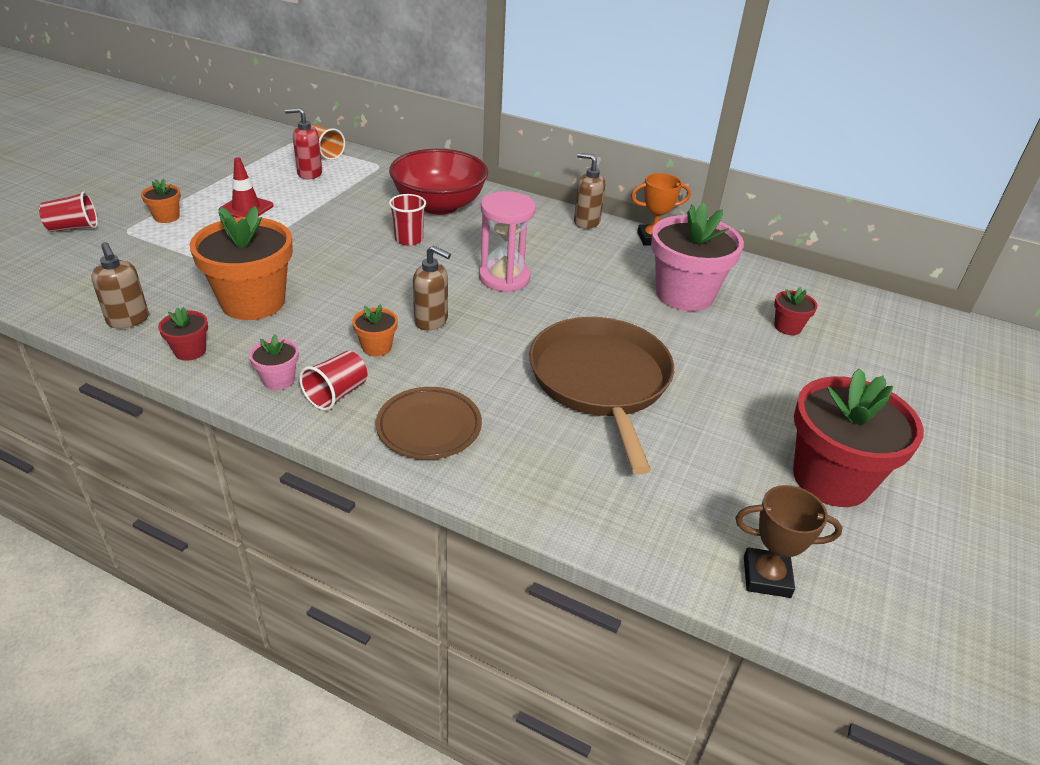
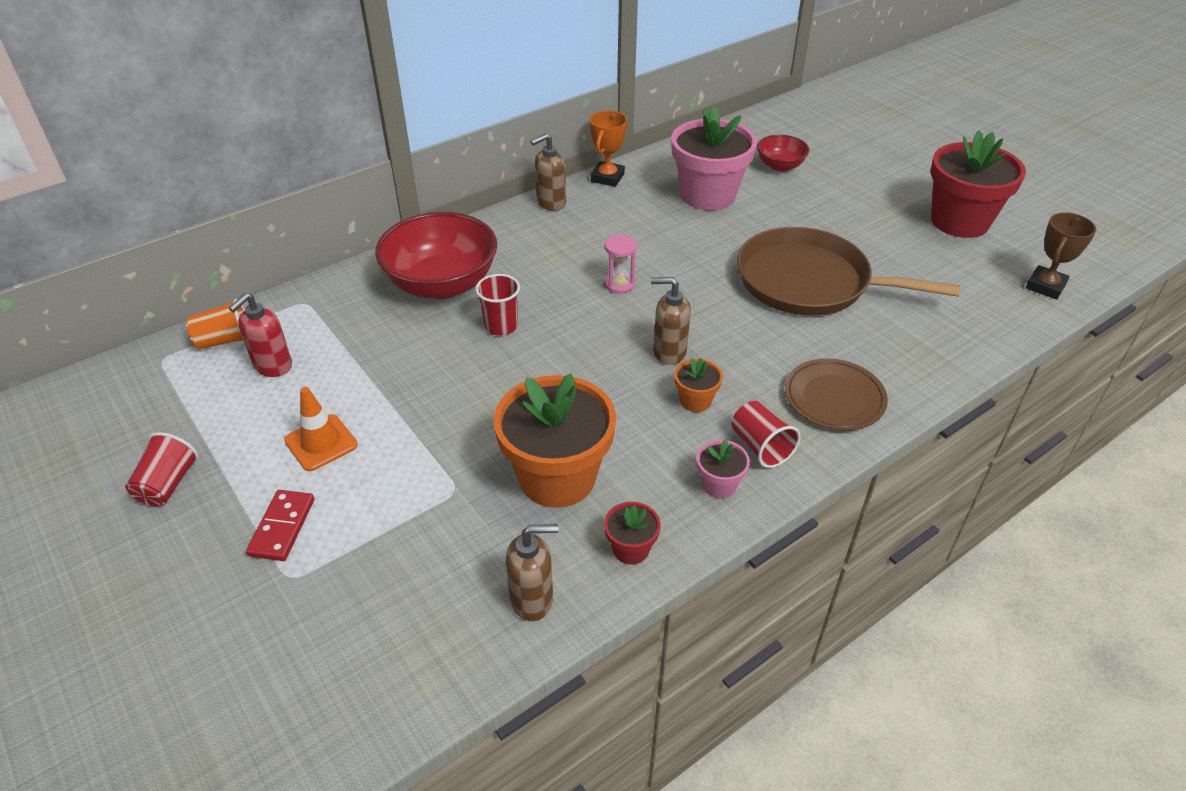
camera: 60 degrees left, 5 degrees up
(74, 228) = (233, 639): red cup -> red cup (168, 484)
(166, 217) = (282, 527): orange flower pot -> red domino
(246, 208) = (321, 443): red traffic cone -> orange traffic cone
(431, 321) = (669, 352): brown soap dispenser -> brown soap dispenser turned 135 degrees counterclockwise
(504, 278) = (619, 284): pink hourglass -> pink hourglass, size x0.56
(787, 327) = (780, 166): red flower pot -> red bowl

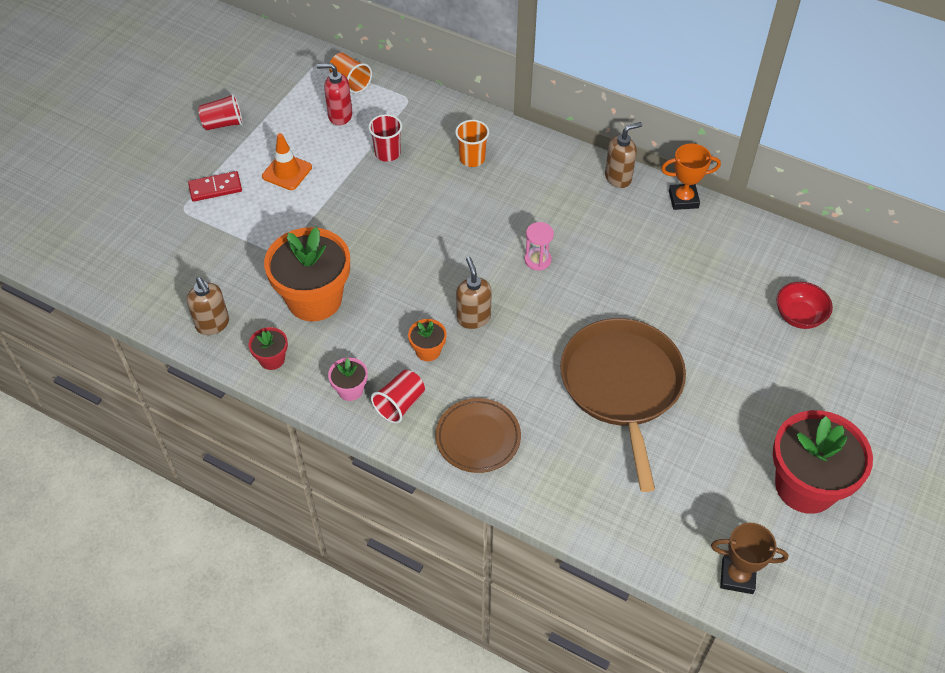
camera: 65 degrees right, 10 degrees up
(442, 284) = (472, 159): red bowl -> orange cup
(501, 326) = (446, 210): red cup -> red cup (387, 153)
(551, 203) = (618, 177): brown soap dispenser -> brown soap dispenser turned 120 degrees clockwise
(708, 195) = (707, 277): pink flower pot -> none

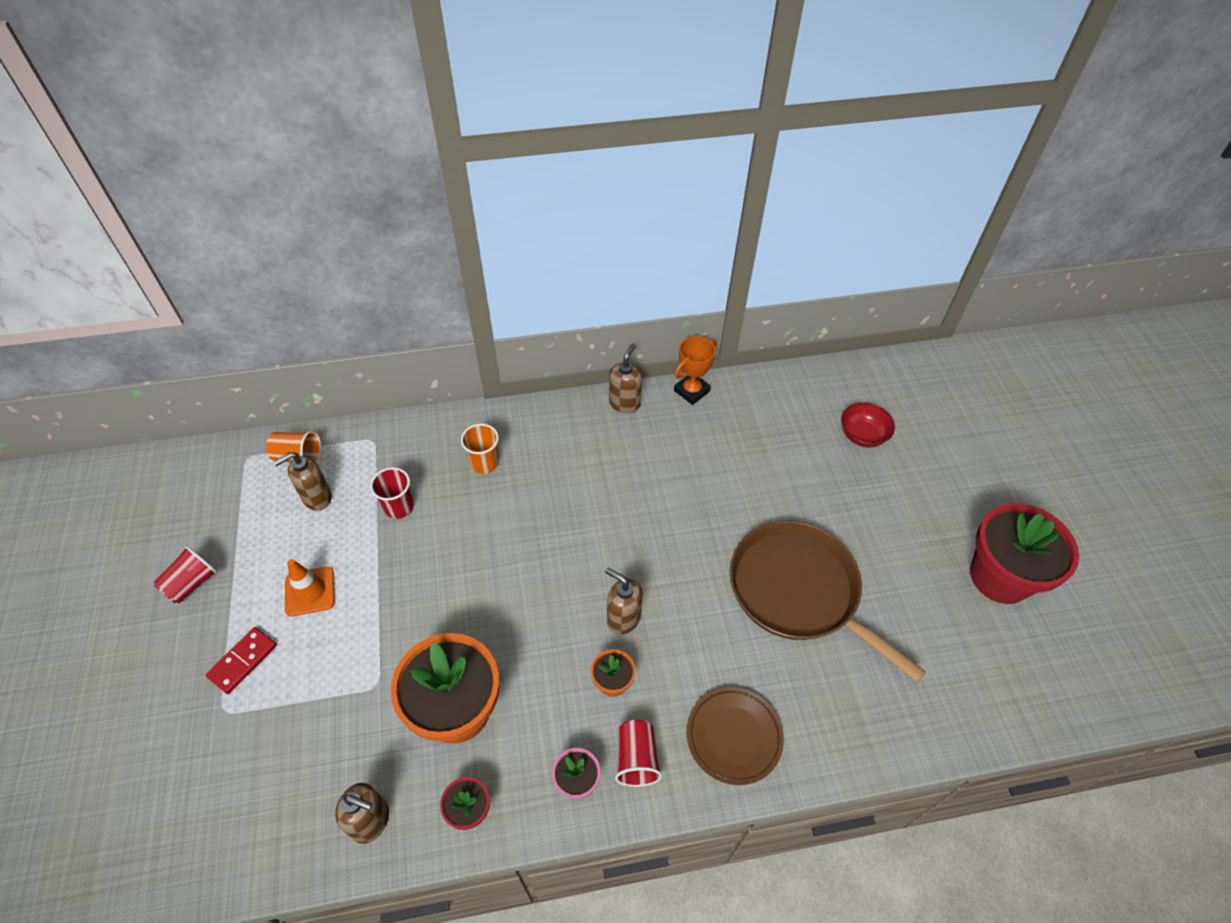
camera: 40 degrees left, 0 degrees up
(340, 116) = (317, 498): red soap dispenser -> brown soap dispenser
(537, 260) = (627, 522): pink hourglass -> none
(737, 576) = (1034, 697): brown trophy -> none

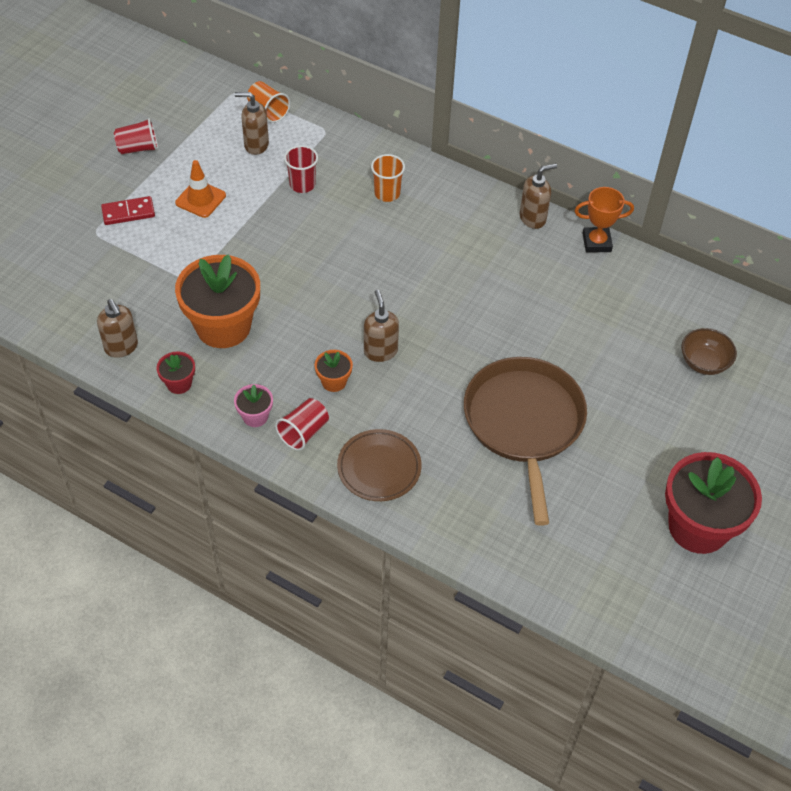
camera: 40 degrees right, 0 degrees up
(862, 435) = (704, 362): red bowl -> brown bowl

